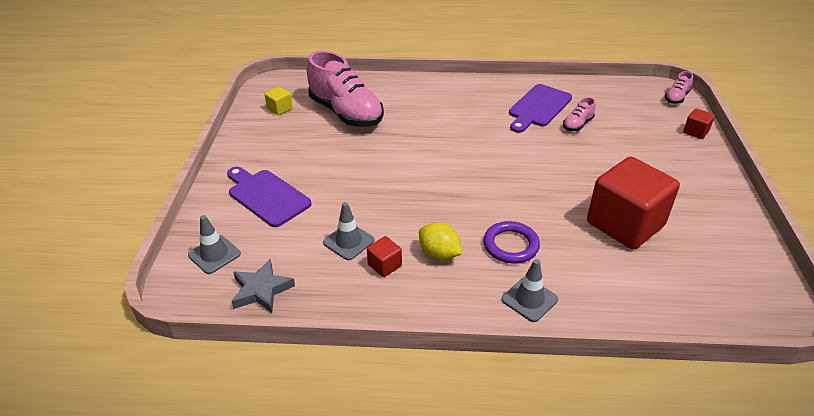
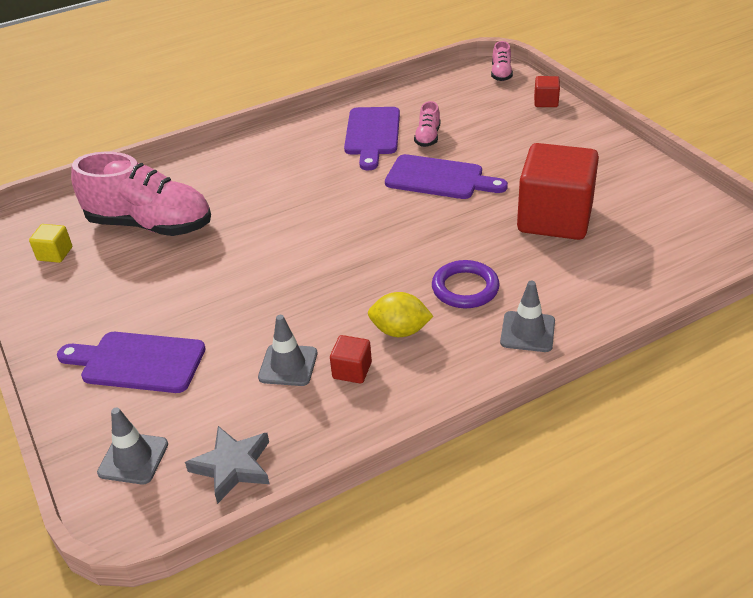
camera: 30 degrees left, 0 degrees up
(560, 158) = (439, 178): none -> purple cutting board

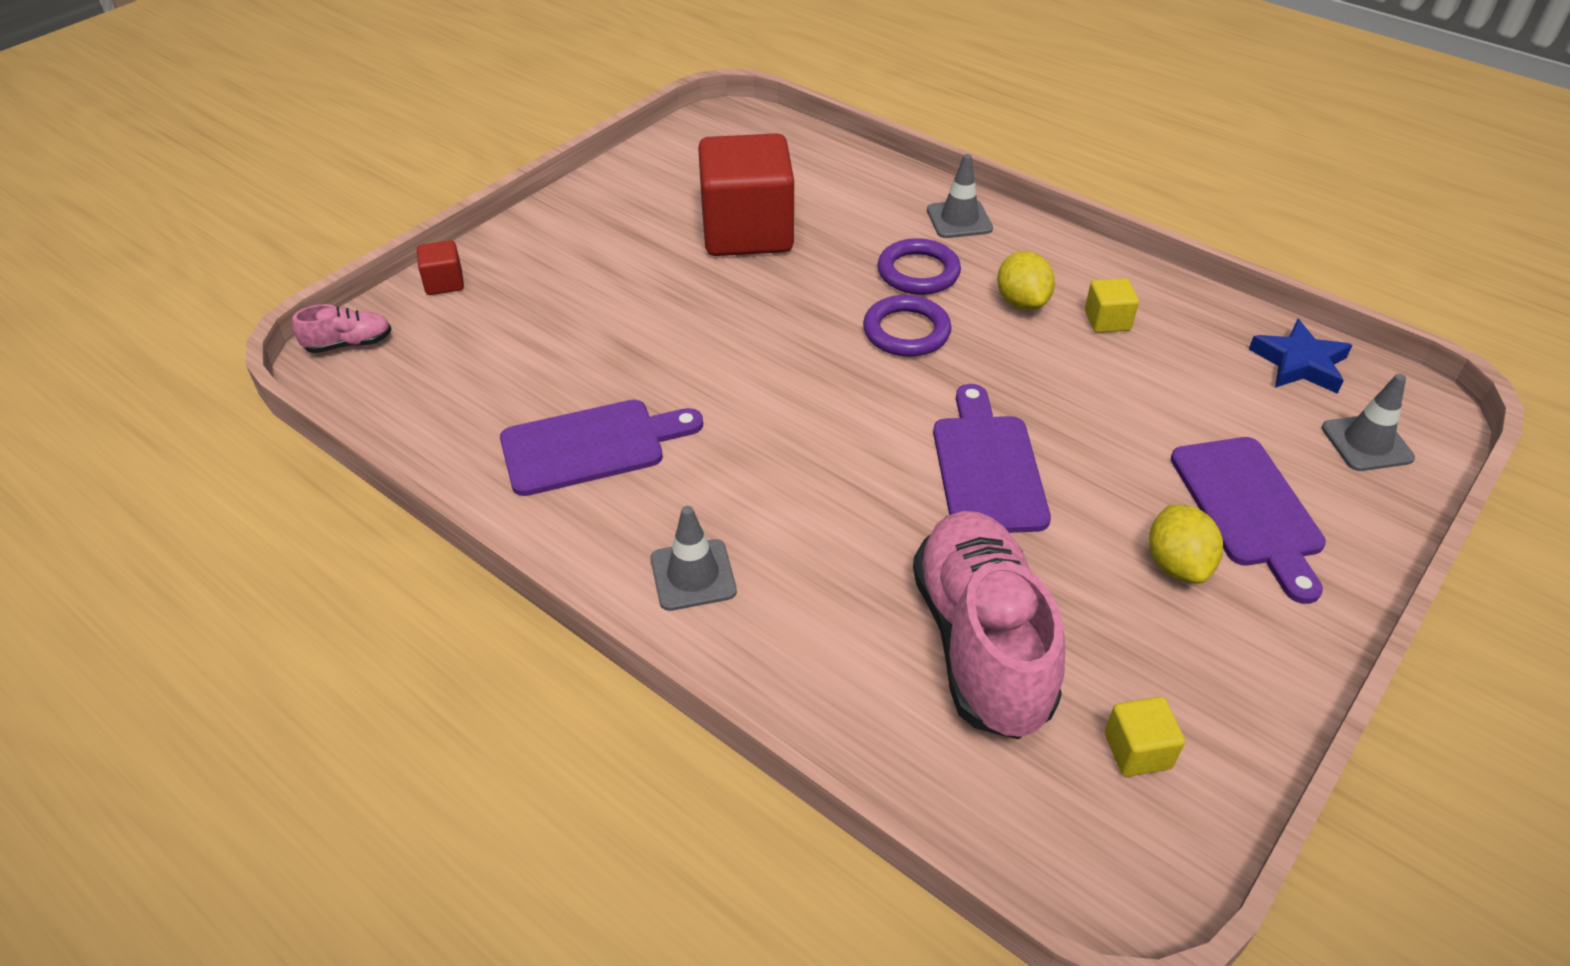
camera: 115 degrees left, 5 degrees up
(130, 311) = (1177, 565): none -> yellow lemon
(233, 467) = (1299, 363): grey star -> blue star
(288, 365) = (1140, 371): grey traffic cone -> grey traffic cone (693, 575)
(352, 370) = (1107, 321): red cube -> yellow cube
(400, 264) = (906, 331): none -> purple ring
(428, 137) = (583, 380): pink shoe -> none
(439, 178) = (696, 342): purple cutting board -> purple cutting board (987, 467)

